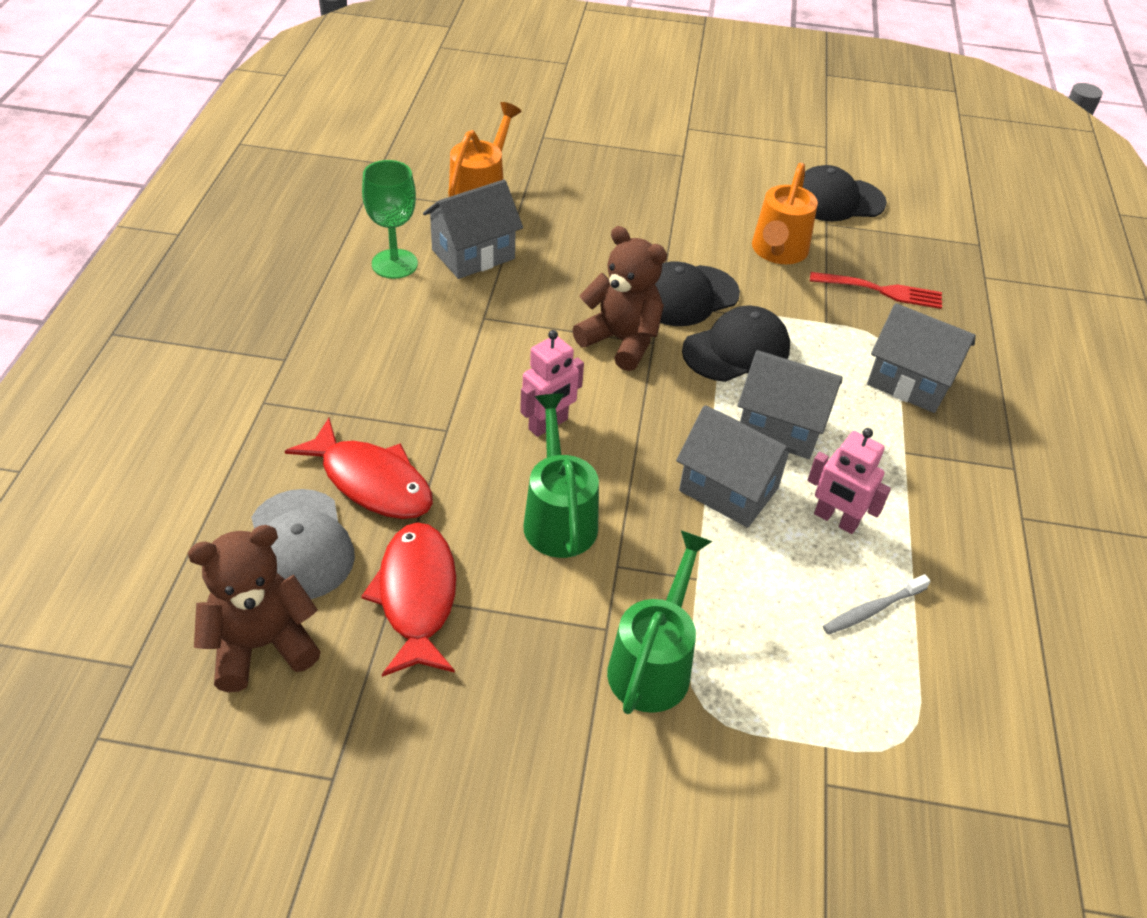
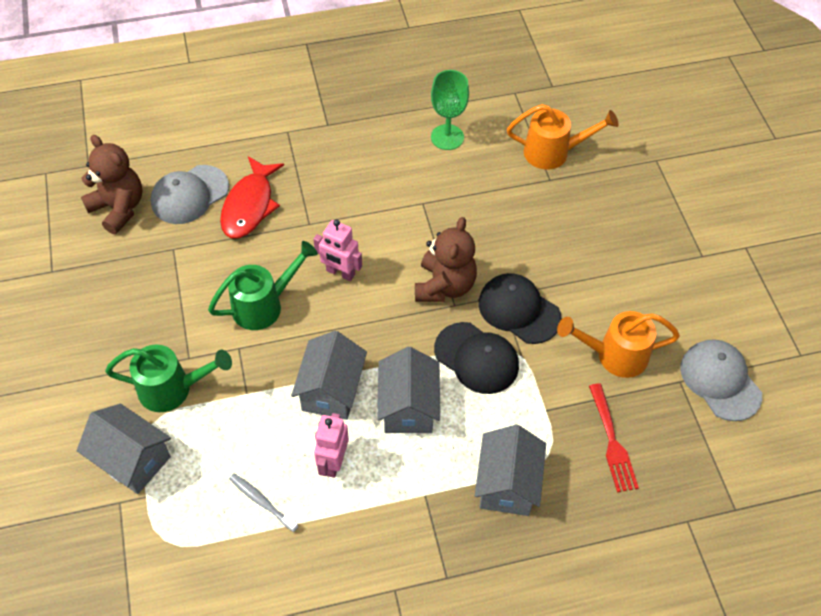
camera: 70 degrees right, 10 degrees up
(417, 596) = (176, 260): red fish -> none
(473, 254) = (484, 173): grey house -> grey house (132, 460)
(836, 200) = (720, 381): black cap -> grey cap

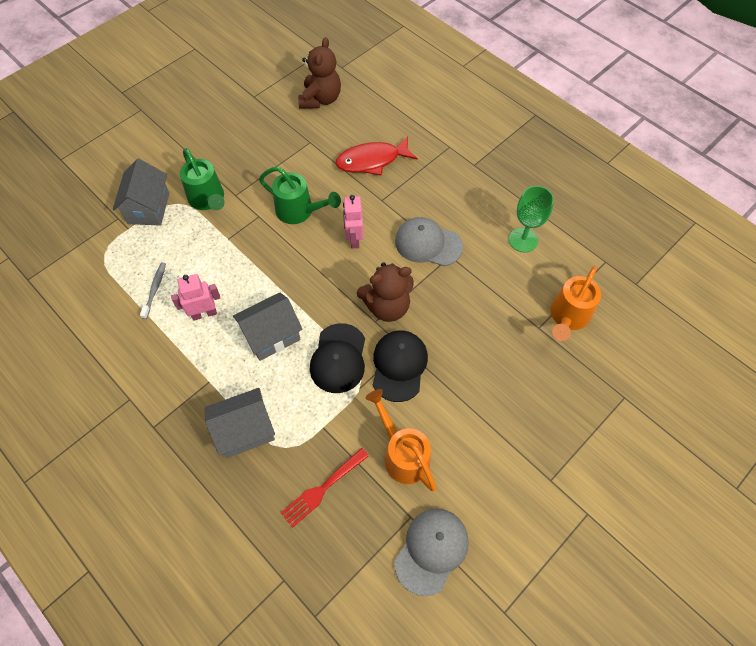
camera: 60 degrees right, 5 degrees up
(189, 195) = (357, 126): grey cap -> grey cap (428, 244)
(331, 390) = (257, 284): grey house -> none
(553, 152) = (567, 317): orange watering can -> orange watering can turned 60 degrees clockwise

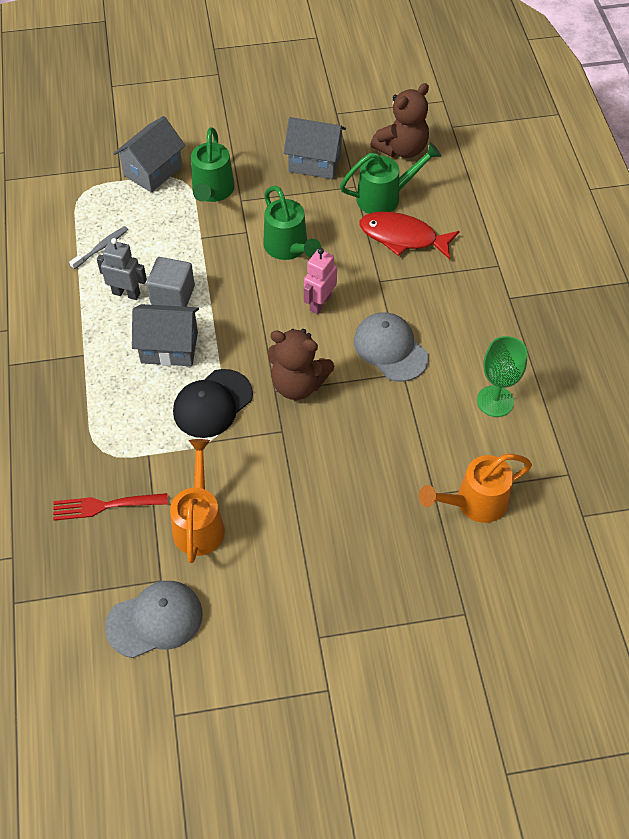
camera: 35 degrees right, 5 degrees down
(204, 313) = (126, 293): pink robot -> grey robot
(242, 294) = (173, 295): none -> grey cube
(245, 430) = (80, 415): grey house -> grey house (315, 162)
(337, 139) = (385, 197): none -> green watering can
(399, 366) = (263, 444): black cap -> none

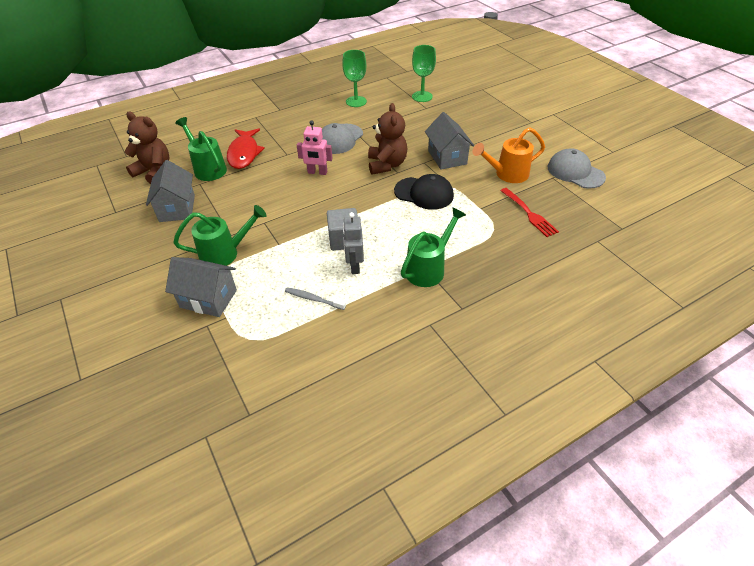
camera: 110 degrees left, 10 degrees down
(169, 348) = (392, 226): grey house -> grey house (447, 157)
(288, 248) = (273, 198): green watering can -> green watering can (428, 268)
(474, 503) = (422, 96): orange watering can -> green goblet

